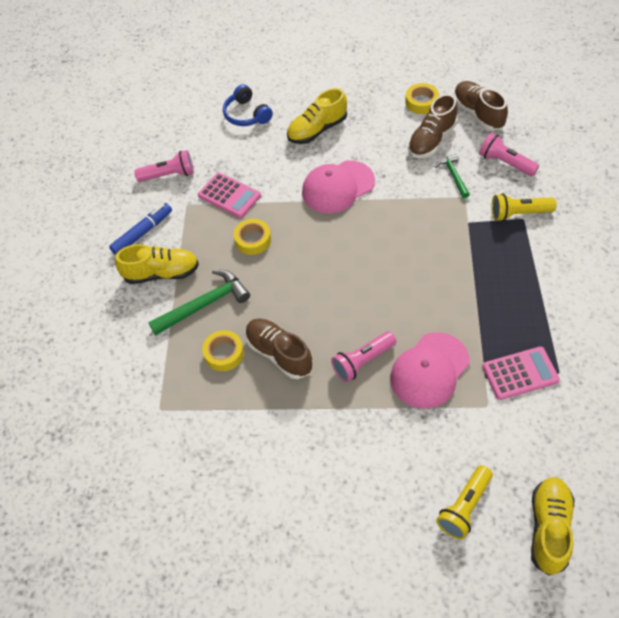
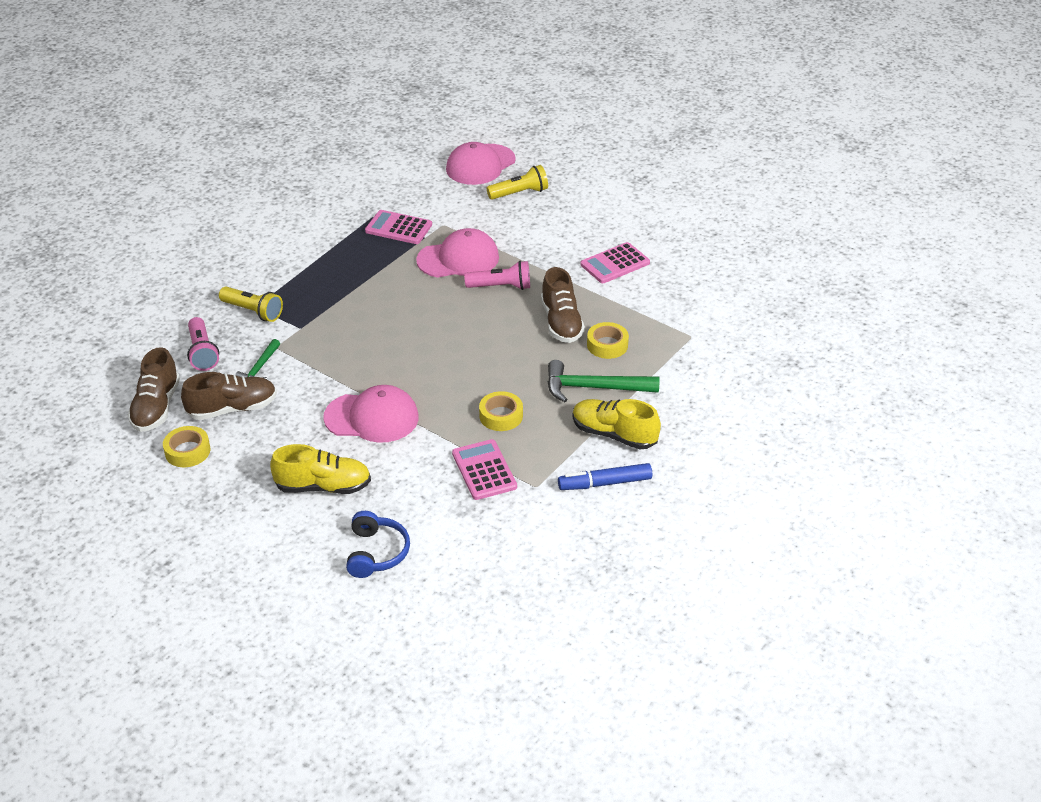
camera: 150 degrees left, 15 degrees down
(169, 175) = (528, 531): pink flashlight -> none
(287, 460) = (615, 264): none -> pink calculator
(549, 528) = (480, 165): yellow shoe -> pink cap

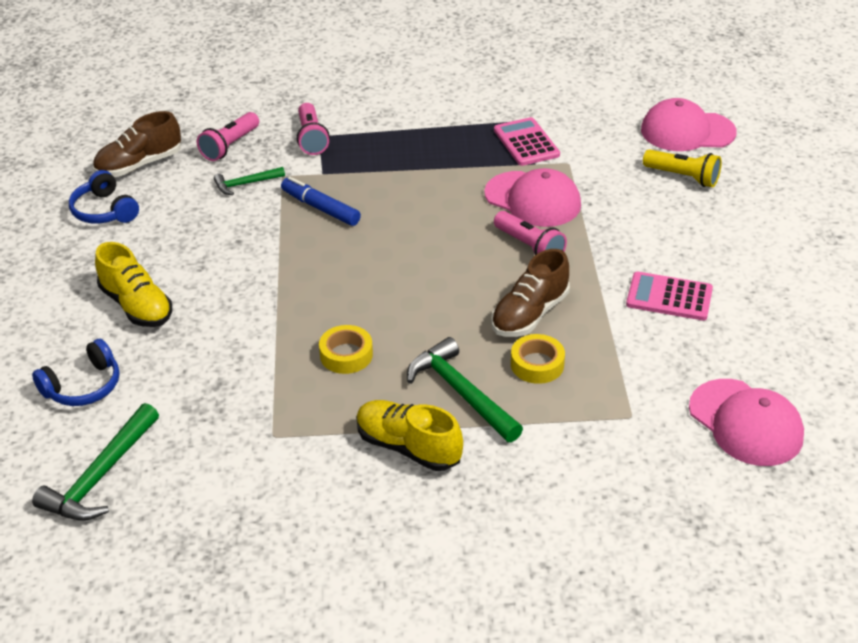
camera: 50 degrees right, 0 degrees up
(187, 451) = (104, 210): yellow tape -> blue headphones
(232, 409) = (180, 201): brown shoe -> none
(253, 312) = (311, 138): yellow flashlight -> pink flashlight
(372, 417) = (254, 280): pink cap -> pink cap (745, 423)
(478, 584) = (101, 476): none -> green hammer
(484, 470) = (259, 388): pink calculator -> none
(604, 483) = (329, 482): blue marker -> blue marker (320, 208)
(614, 434) = (408, 447): yellow shoe -> yellow shoe turned 45 degrees counterclockwise

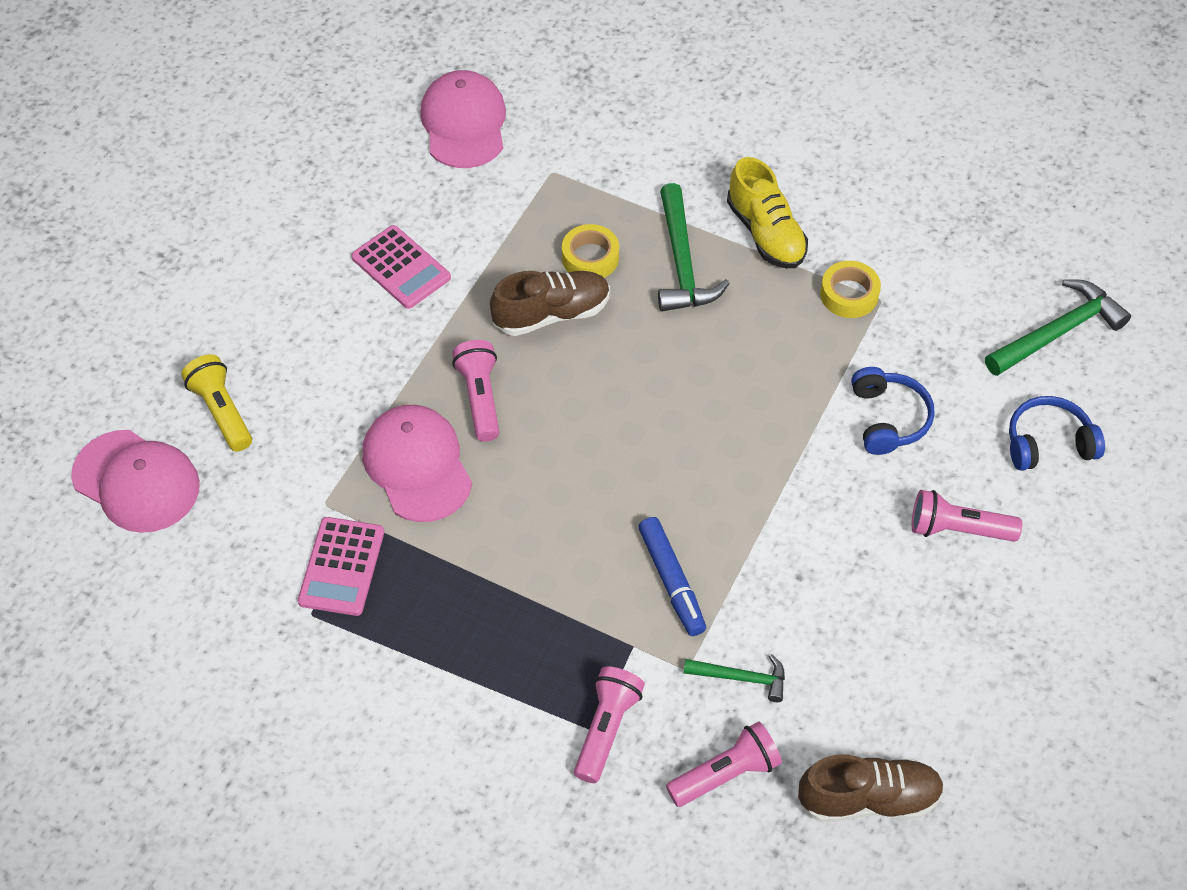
camera: 150 degrees left, 15 degrees up
(104, 210) = (946, 721): blue headphones -> blue headphones (888, 419)
(136, 306) = (957, 529): yellow shoe -> pink flashlight
(346, 355) = (764, 354): yellow tape -> yellow tape (849, 294)

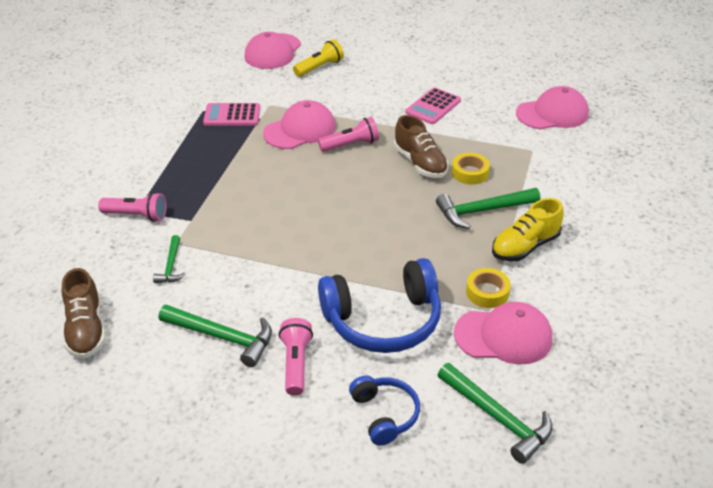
camera: 80 degrees right, 15 degrees down
(671, 581) = (236, 230): blue marker -> none
(726, 774) = (106, 265): pink flashlight -> none
(888, 419) = (383, 320): blue headphones -> blue headphones, size x1.83
(901, 614) = (222, 337): none -> green hammer
(929, 296) = (503, 336): none -> pink cap

